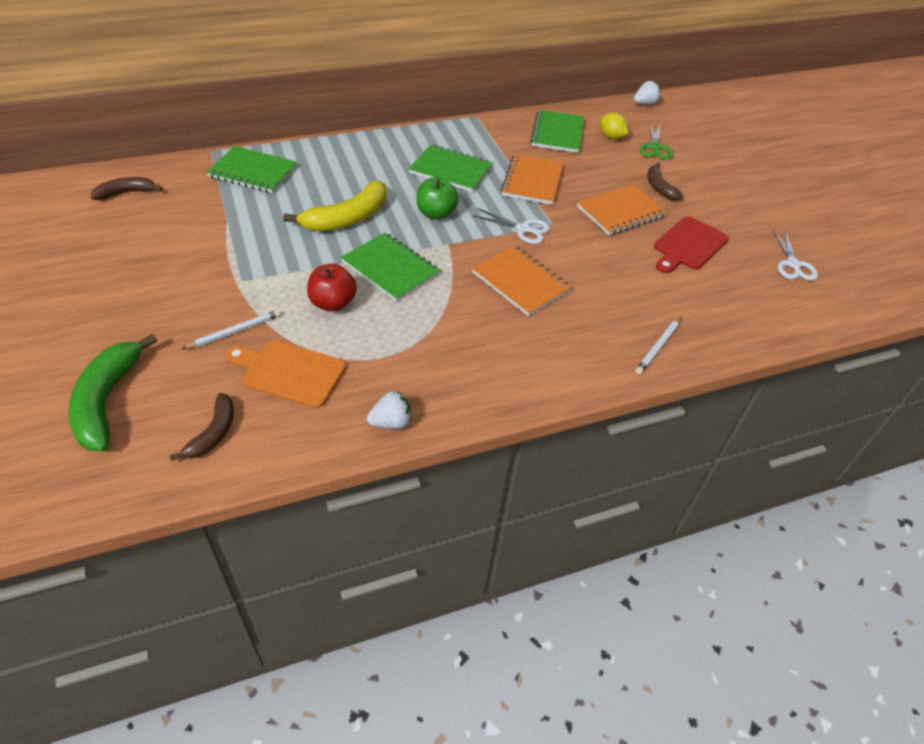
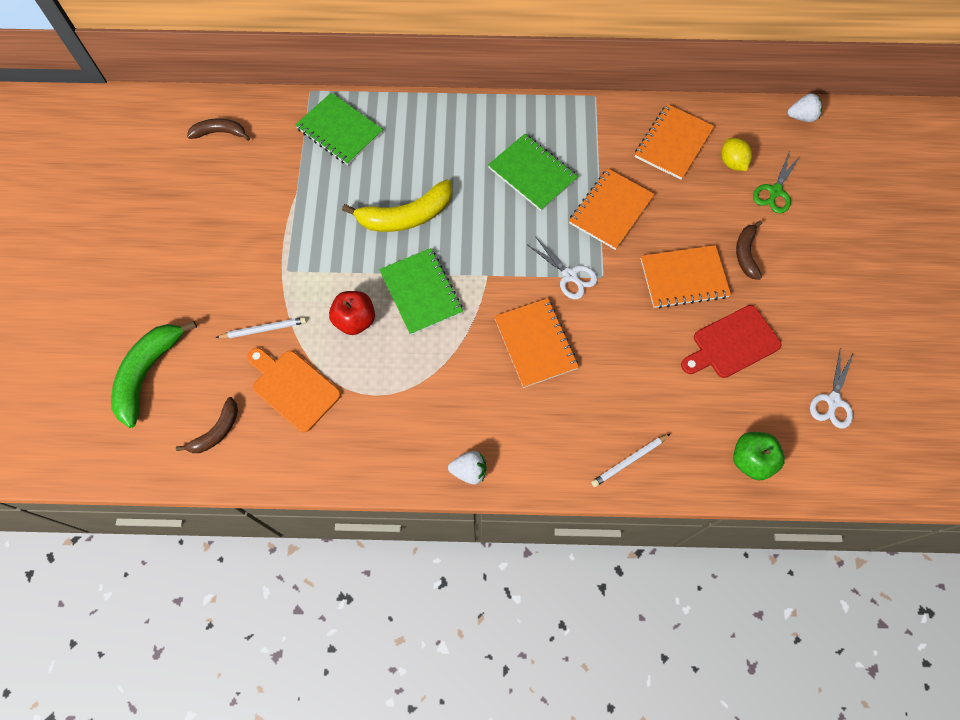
camera: 25 degrees right, 20 degrees up
(391, 422) = (356, 466): white strawberry -> white strawberry (469, 471)
(436, 213) = (492, 232): green apple -> green apple (751, 460)
(557, 133) = (673, 143): green notebook -> orange notebook

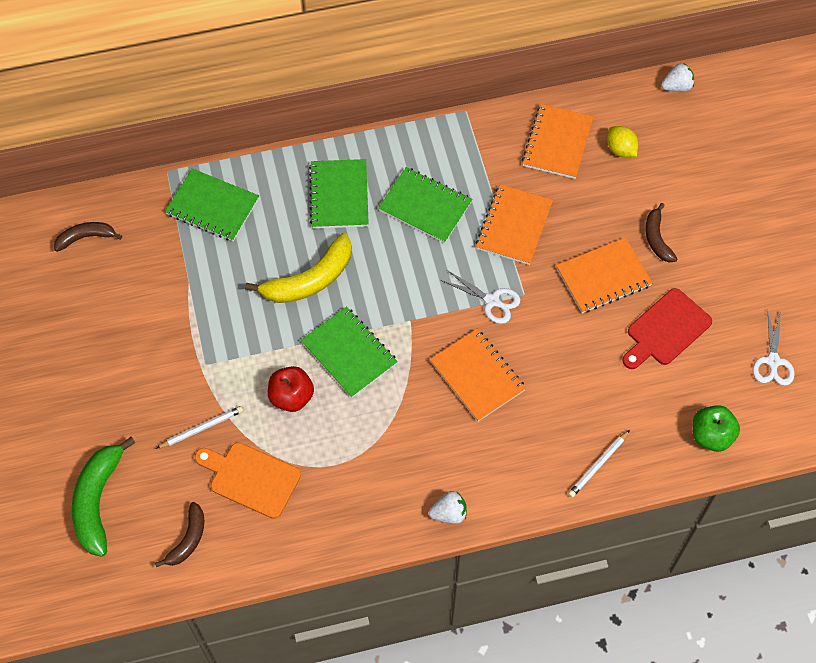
camera: 15 degrees left, 5 degrees down
(456, 146) = (339, 195): none -> green notebook
(775, 191) = (669, 169): green scissors -> none

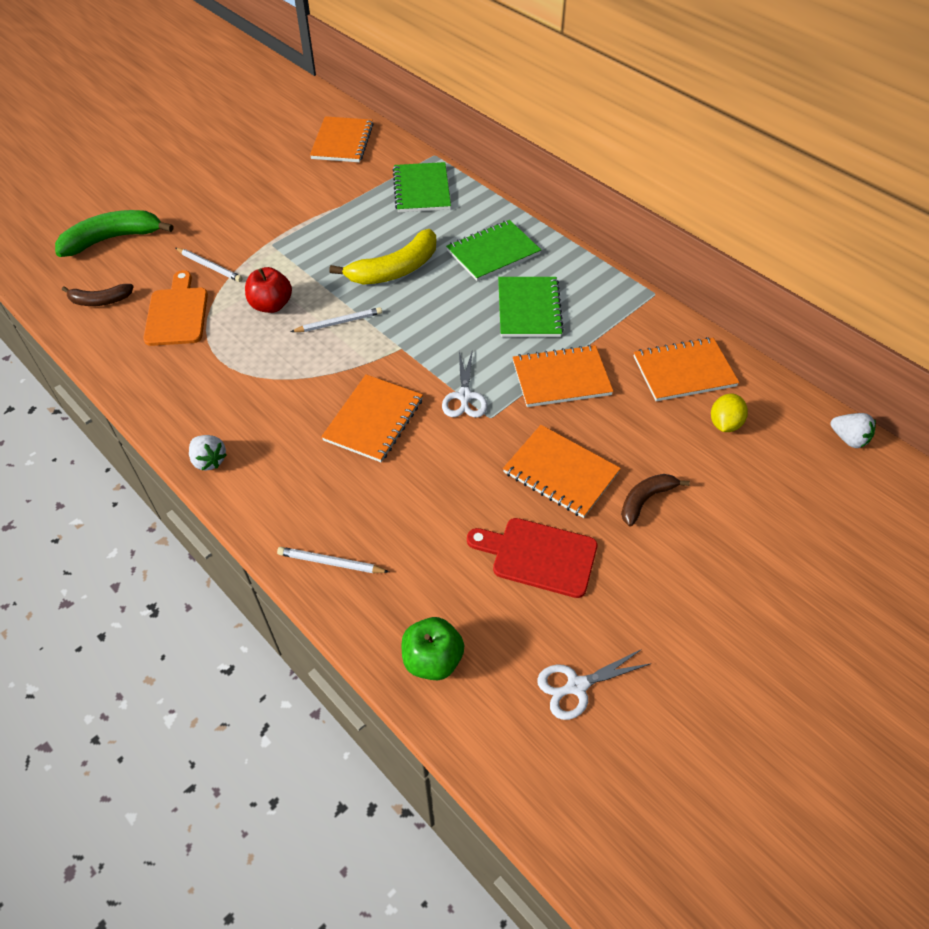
camera: 60 degrees right, 10 degrees down
(86, 237) = (342, 142): brown banana -> orange notebook
(310, 280) = (395, 269): yellow banana -> yellow banana turned 60 degrees counterclockwise
(349, 353) = (339, 322): green notebook -> white pencil

